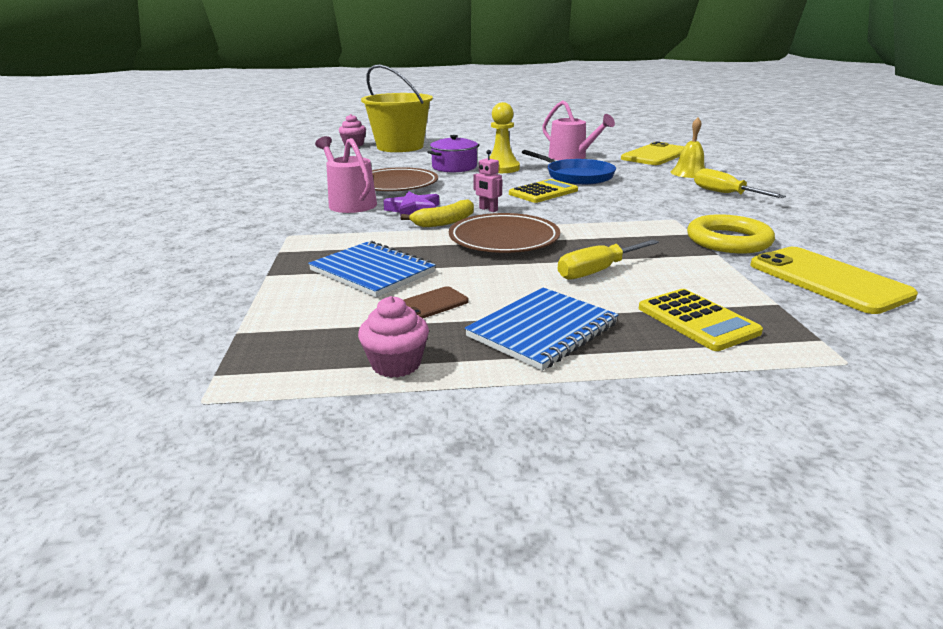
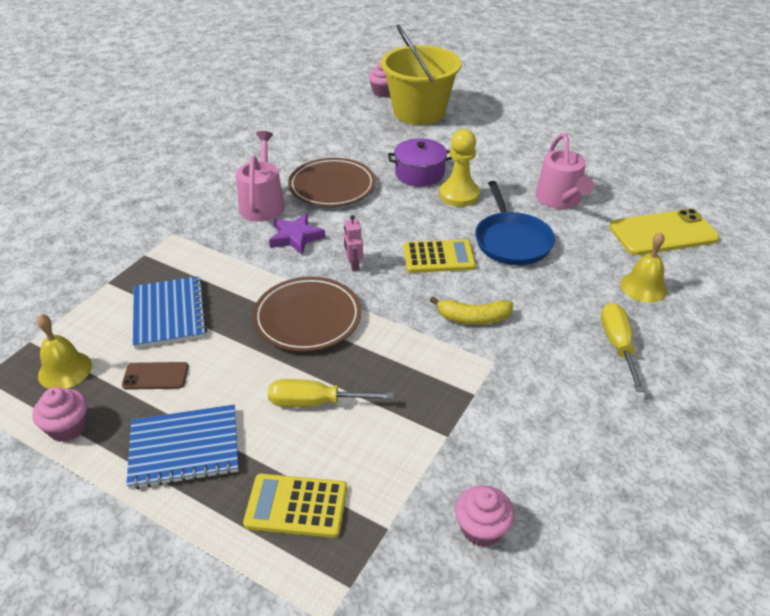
camera: 35 degrees right, 15 degrees up
(319, 334) = (65, 370): none -> yellow bell
(445, 222) = (296, 269): yellow banana -> yellow banana (473, 318)
(697, 320) = (296, 506): yellow calculator -> yellow calculator turned 90 degrees clockwise
(728, 240) = (489, 423): yellow ring -> none
(827, 280) = (481, 528): yellow phone -> pink cupcake

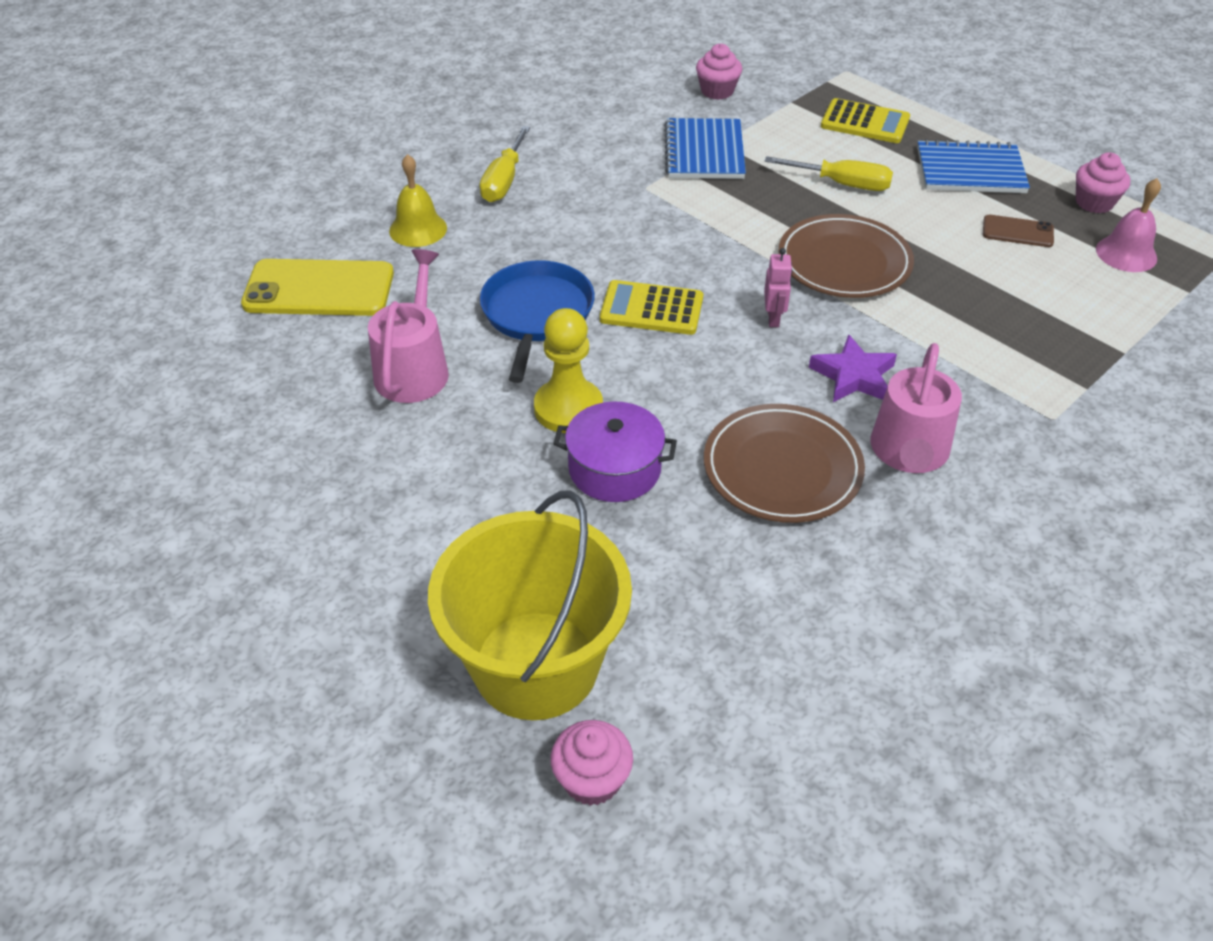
camera: 165 degrees left, 5 degrees up
(65, 370) = (1126, 253): yellow bell -> pink bell
(169, 314) = (1022, 295): blue notebook -> blue notebook (704, 152)
(473, 318) = (644, 230): yellow banana -> none

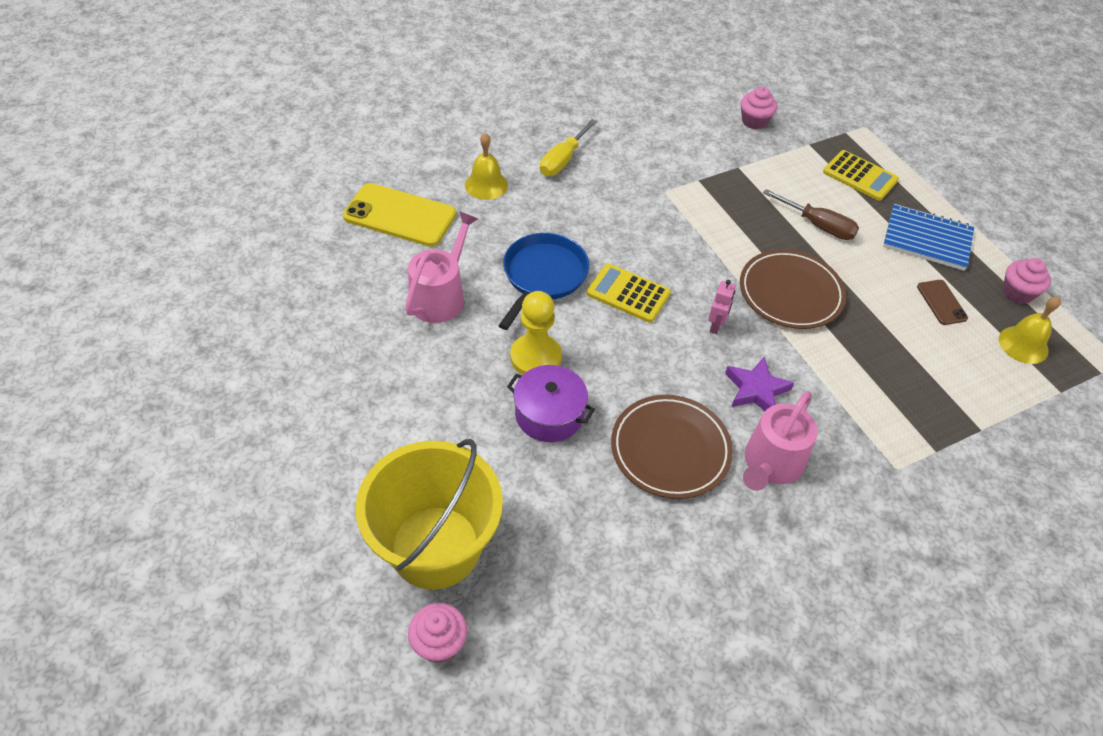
camera: 15 degrees right, 5 degrees up
(704, 152) = (722, 172): blue notebook -> none
(842, 184) = (818, 225): yellow screwdriver -> brown screwdriver
(1017, 232) = (941, 302): brown phone -> brown phone turned 45 degrees clockwise
(1126, 253) = (1023, 344): pink bell -> yellow bell

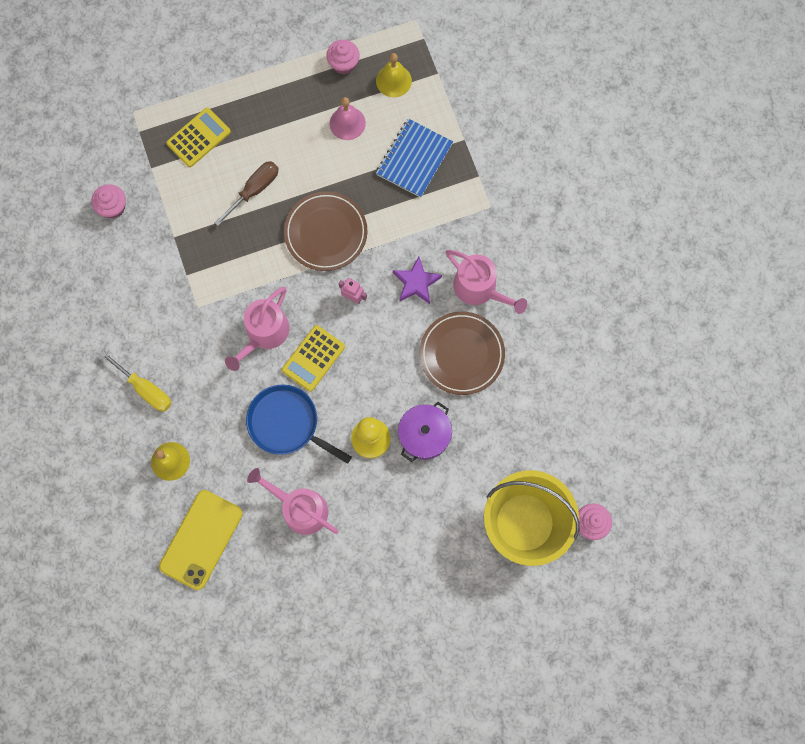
camera: 80 degrees left, 25 degrees up
(648, 248) = (264, 333): none -> pink watering can
(927, 239) = (280, 109): blue notebook -> blue notebook (414, 159)
(941, 302) = (347, 123): brown phone -> pink bell

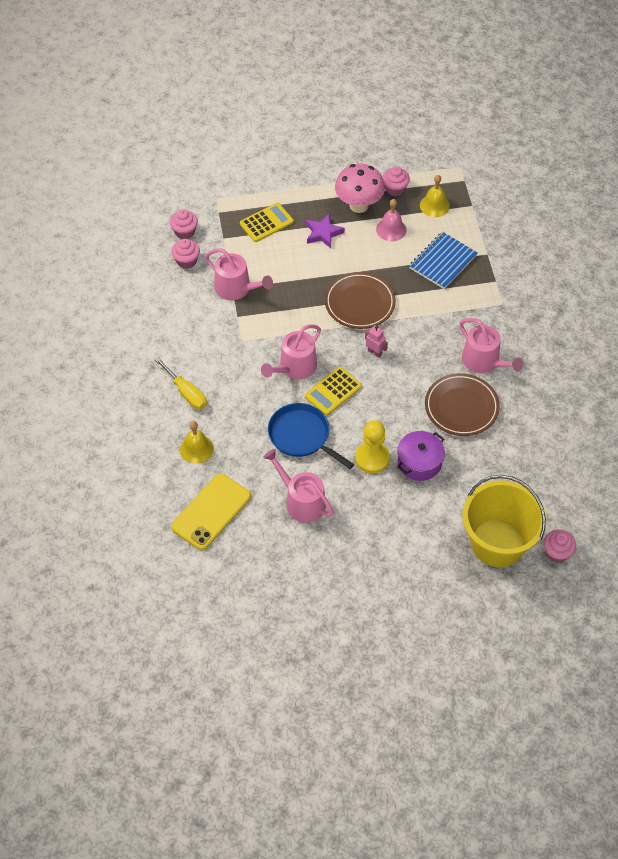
camera: 10 degrees right, 20 degrees down
(103, 166) = (184, 231): none -> pink cupcake
(179, 236) = (236, 288): none -> pink watering can
(254, 190) = (305, 265): brown screwdriver -> none
(304, 95) = (359, 205): none -> pink mushroom
(416, 282) = (430, 349): purple star -> purple star (323, 233)

